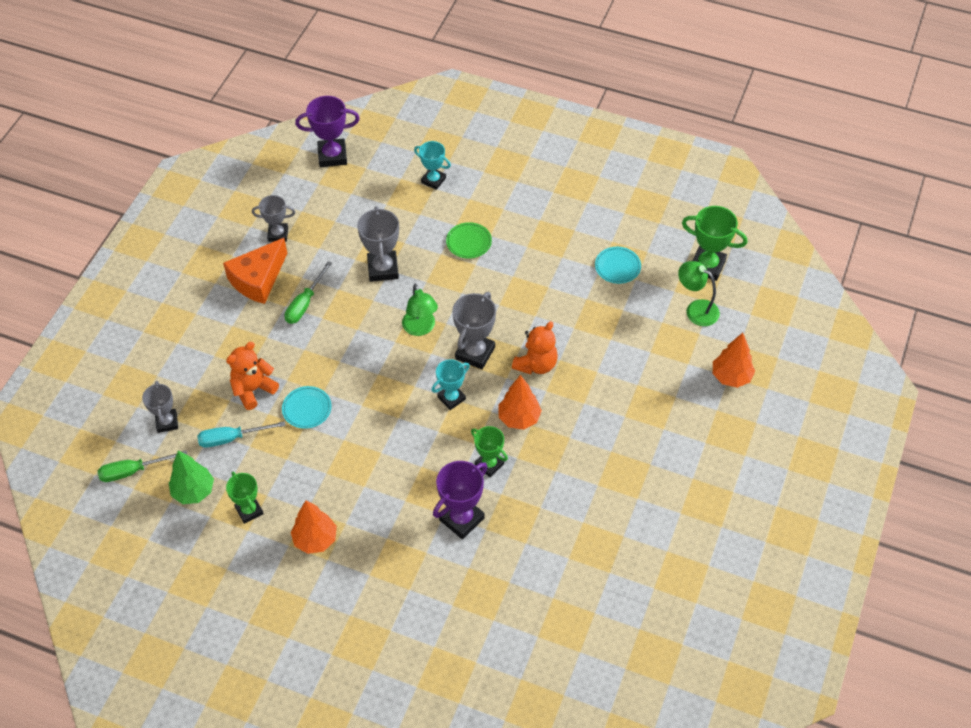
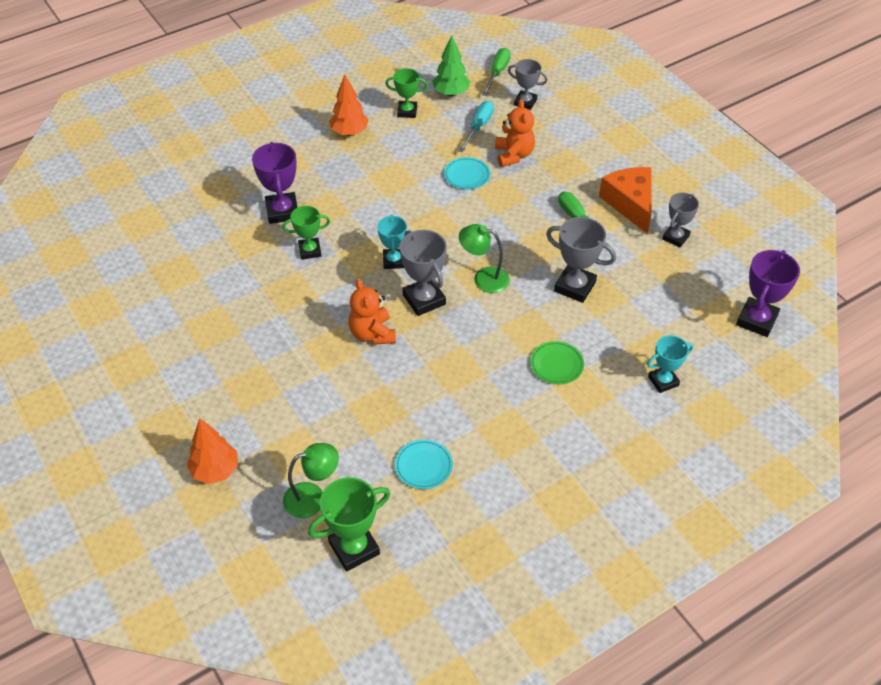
camera: 125 degrees right, 5 degrees down
(519, 418) = (332, 292): orange tree -> none

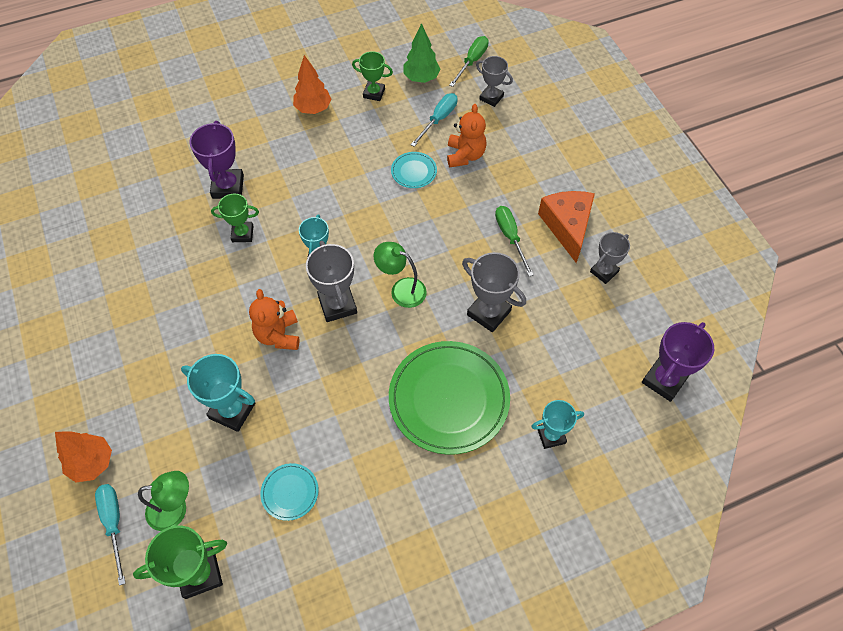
camera: 10 degrees right, 10 degrees up
(254, 519) = (114, 523): none -> turquoise screwdriver
(345, 405) = (232, 410): none -> turquoise trophy
(556, 364) = (449, 399): green plate -> green plate, size x2.22

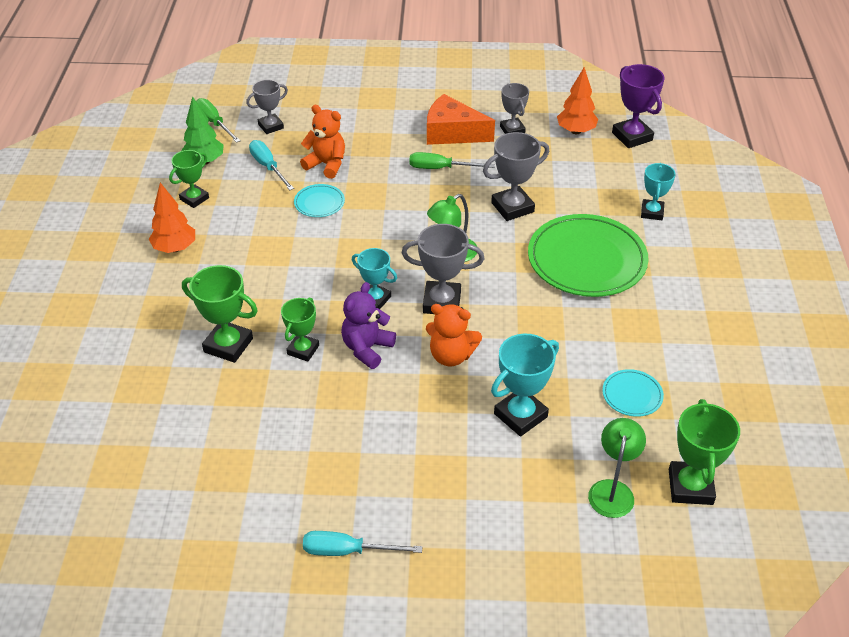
camera: 65 degrees left, 15 degrees down
(92, 463) = (524, 553): orange tree -> orange tree (576, 131)
(114, 523) = (607, 548): turquoise screwdriver -> turquoise screwdriver (348, 551)
(228, 187) = (228, 345): purple trophy -> green trophy
(261, 274) = (367, 348): none -> purple teddy bear

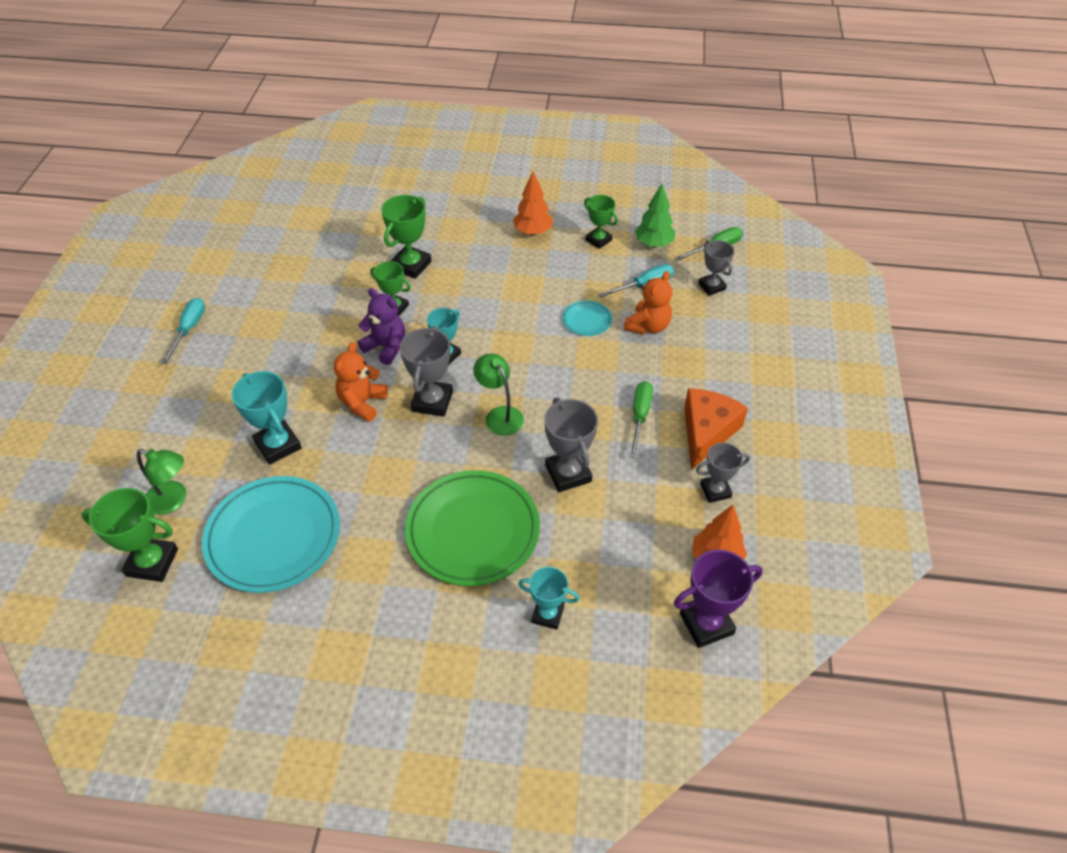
camera: 95 degrees right, 5 degrees up
(632, 395) = (273, 536): turquoise plate -> turquoise plate, size x2.22

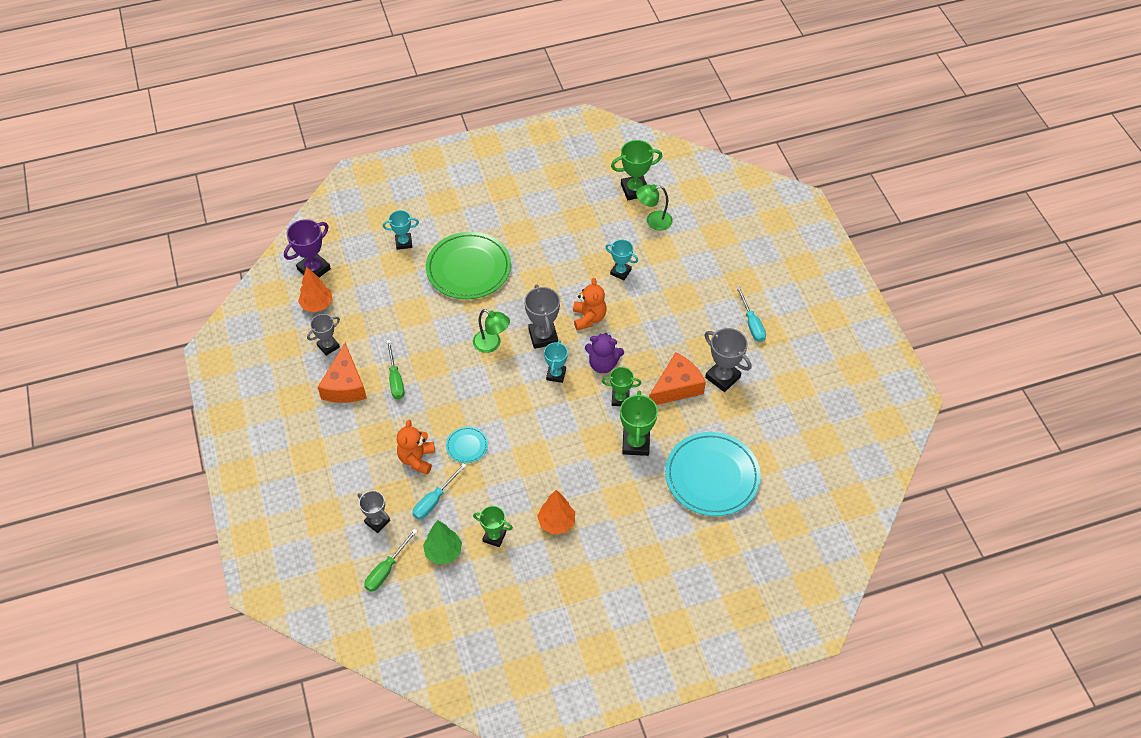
camera: 155 degrees right, 5 degrees up
(273, 536) = (580, 224): turquoise plate -> turquoise plate (712, 476)
(278, 445) = (620, 272): turquoise trophy -> turquoise trophy, size x0.66
(327, 298) = (676, 387): none -> orange cheese
(568, 473) = (427, 322): grey trophy -> grey trophy (722, 377)

